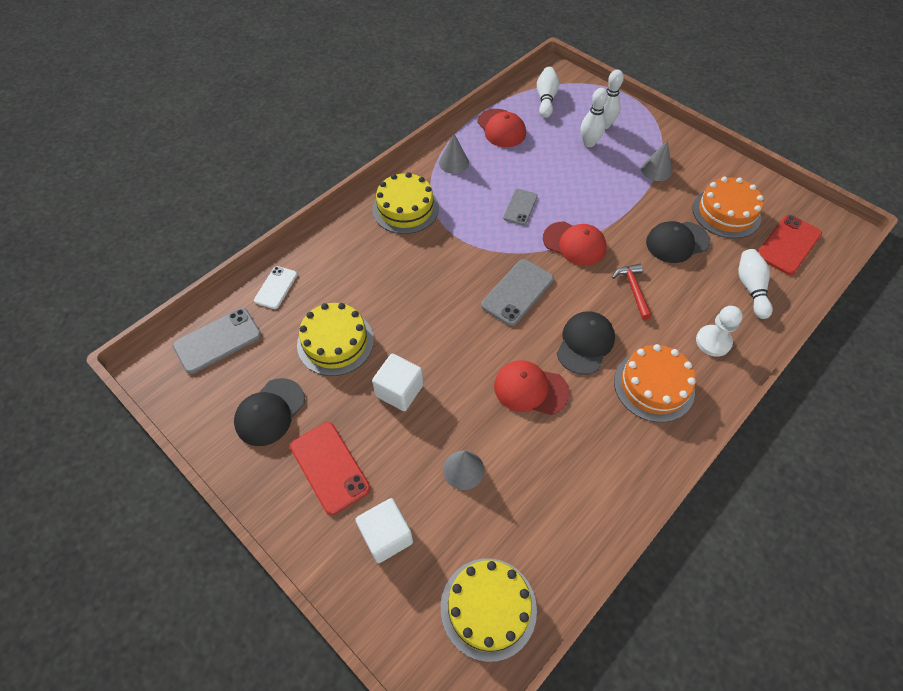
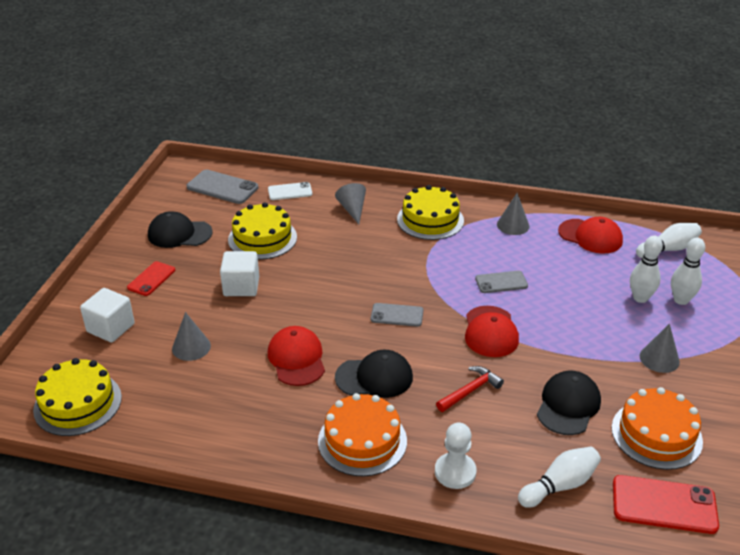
camera: 60 degrees right, 20 degrees down
(329, 467) = (151, 279): red phone -> red phone, size x0.64
(346, 253) = (352, 209): none -> grey cone
(501, 128) = (590, 236): red cap -> red cap turned 90 degrees counterclockwise
(517, 292) = (397, 315): grey phone -> grey phone, size x0.64
(677, 242) = (568, 405): black cap -> black cap turned 75 degrees clockwise

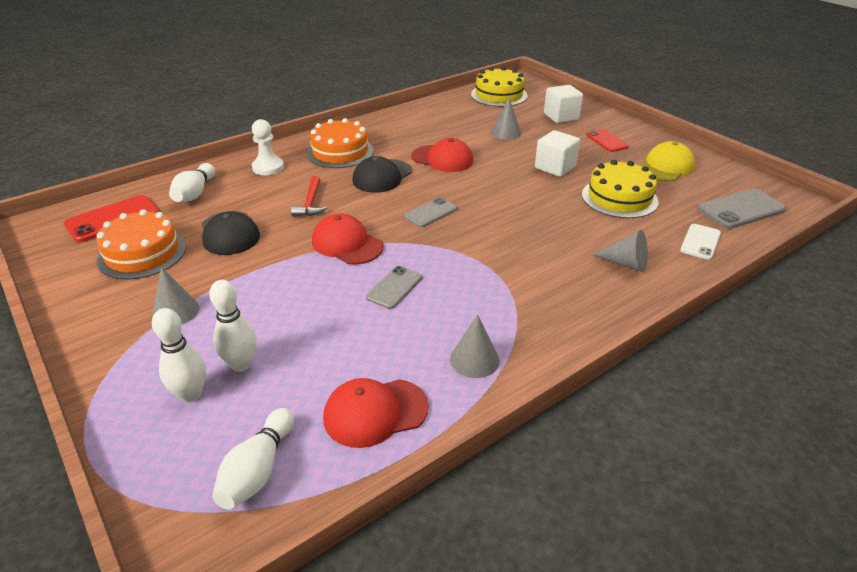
camera: 130 degrees right, 0 degrees up
(179, 234) = (665, 167): black cap -> yellow cap
(430, 220) = (553, 303): yellow cake -> none

